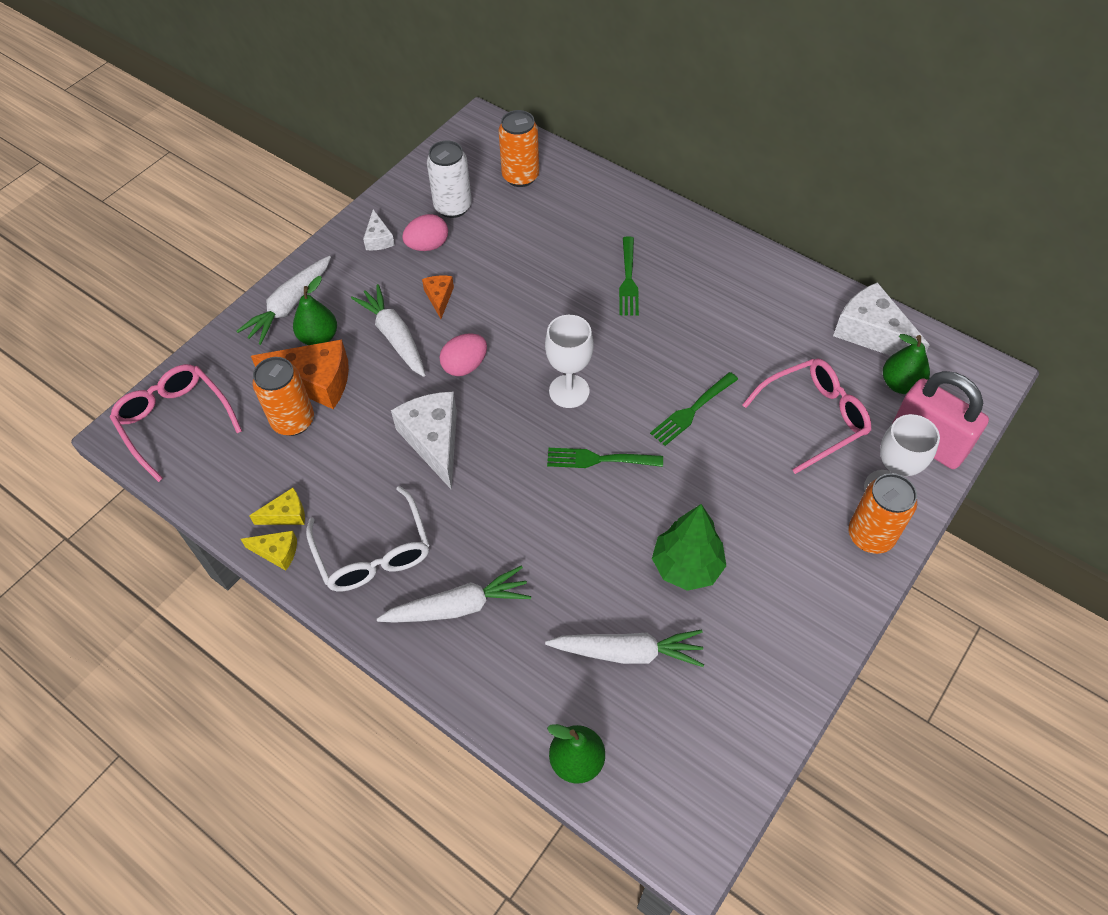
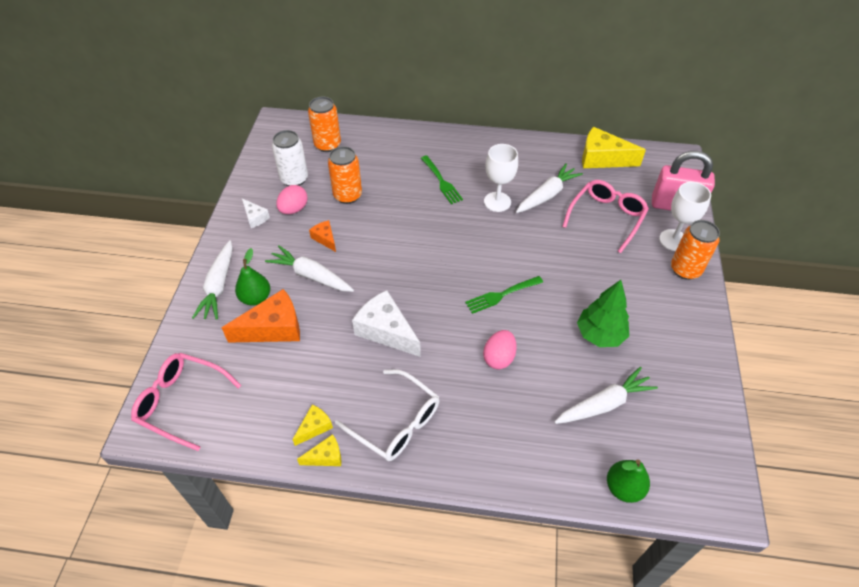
camera: 30 degrees left, 5 degrees down
(293, 421) = (275, 361): orange can -> orange can (347, 195)
(458, 606) = (479, 429): white carrot -> white carrot (547, 195)
(465, 366) = (373, 274): pink egg -> pink egg (499, 358)
(569, 391) = (453, 262): white goblet -> white goblet (497, 202)
(692, 410) = (535, 242): green fork -> none
(871, 333) = (602, 158): white cheese -> yellow cheese
(900, 384) = (638, 180): green pear -> none

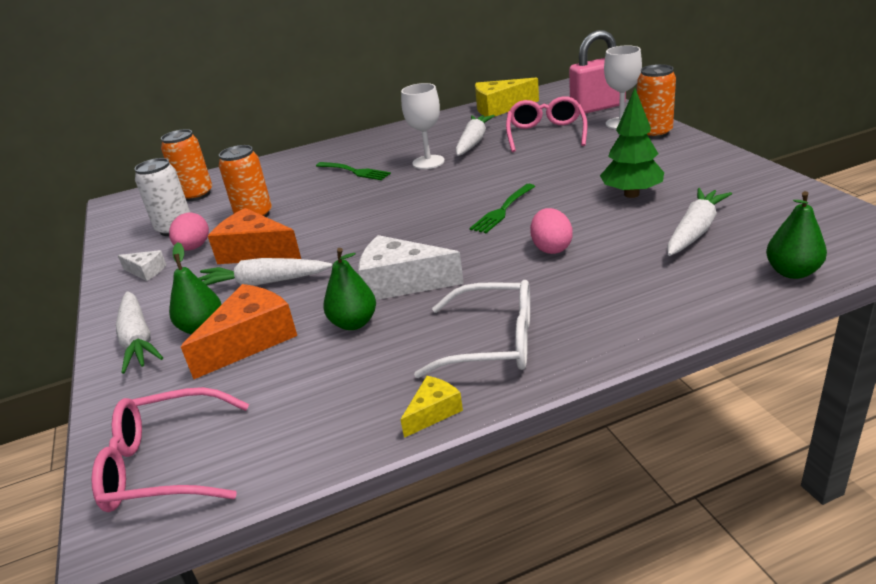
camera: 25 degrees left, 20 degrees down
(314, 427) = (391, 395): yellow cheese -> none
(325, 239) = (255, 252): orange cheese -> orange cheese, size x1.94
(335, 351) = (354, 323): none -> green pear

